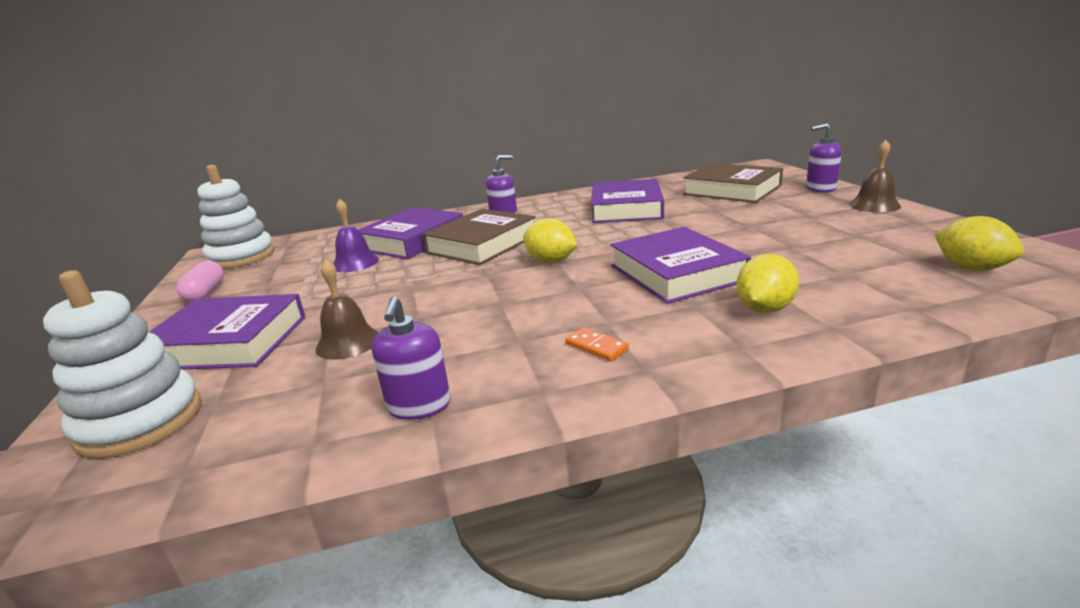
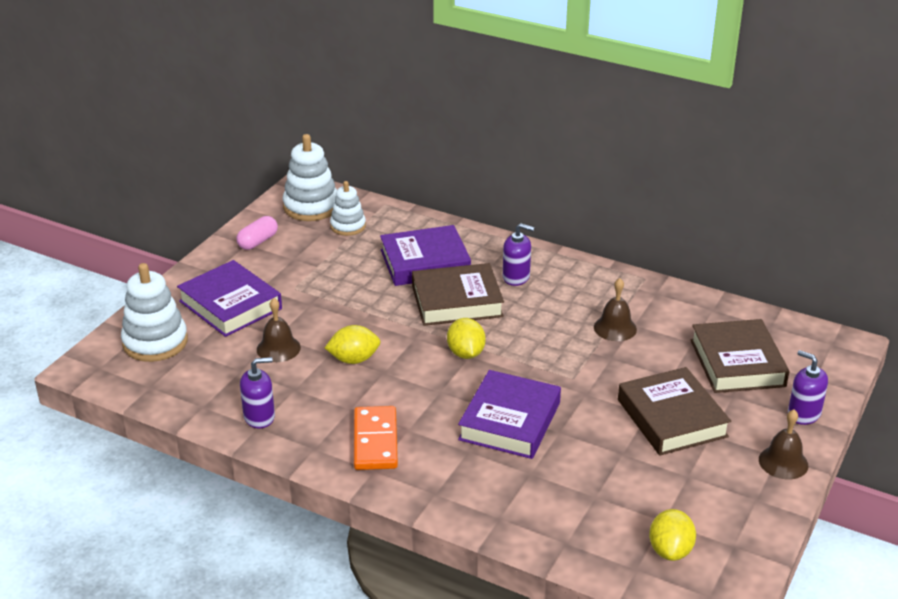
camera: 40 degrees right, 10 degrees up
(300, 252) = (348, 226): none -> white stacking toy
(355, 263) = (362, 266): purple bell -> none
(419, 406) = (259, 417): purple soap dispenser -> purple soap dispenser turned 150 degrees counterclockwise
(596, 346) = (375, 441): orange domino -> orange domino, size x2.08
(626, 209) = (615, 328): purple book -> brown bell
(764, 309) = (495, 483): yellow lemon -> yellow lemon (354, 359)
(767, 220) = (671, 418): none -> brown book

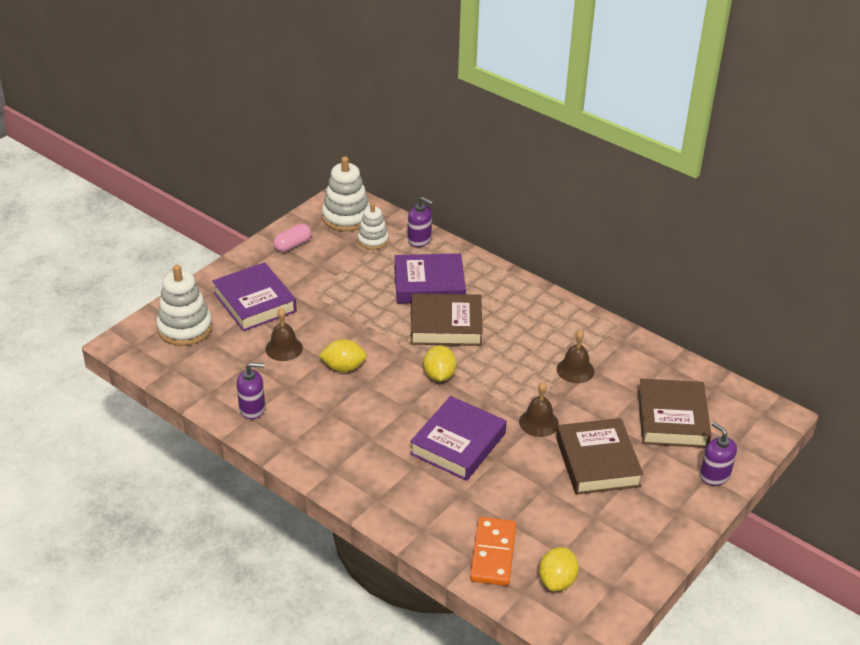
camera: 10 degrees right, 5 degrees up
(375, 441) = (341, 445): orange domino -> orange domino (493, 554)
(516, 277) = (504, 309): purple soap dispenser -> purple soap dispenser (419, 240)
(783, 462) = (681, 517): brown bell -> brown bell (538, 422)

